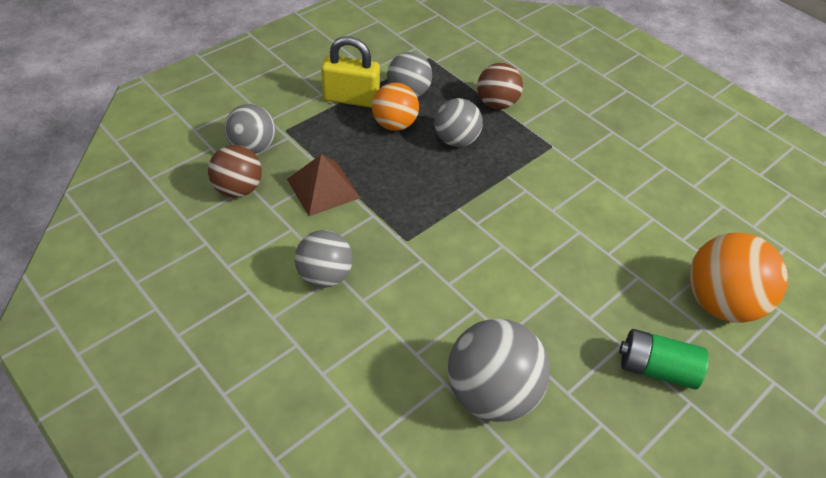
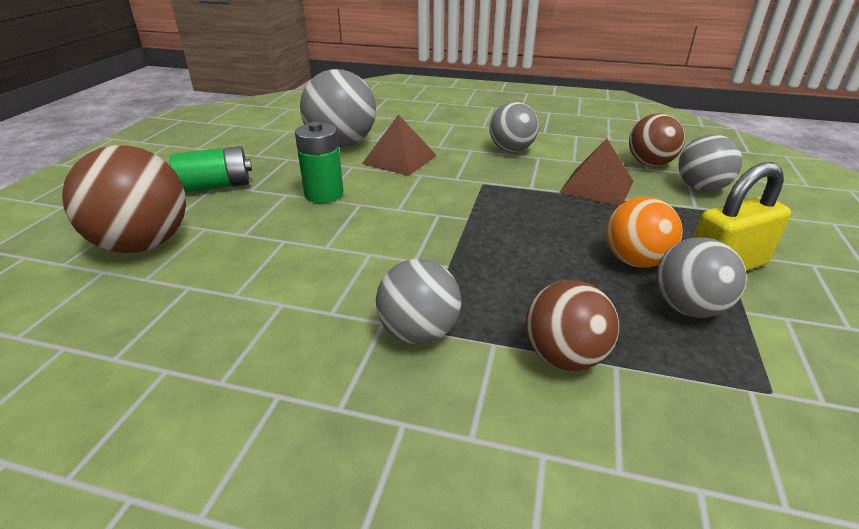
camera: 150 degrees right, 15 degrees down
(449, 321) = (400, 159): none -> brown pyramid
(456, 140) = (548, 276): grey ball -> grey ball (419, 332)
(555, 298) = (324, 194): none -> green battery
(720, 303) = (143, 244): orange ball -> brown ball

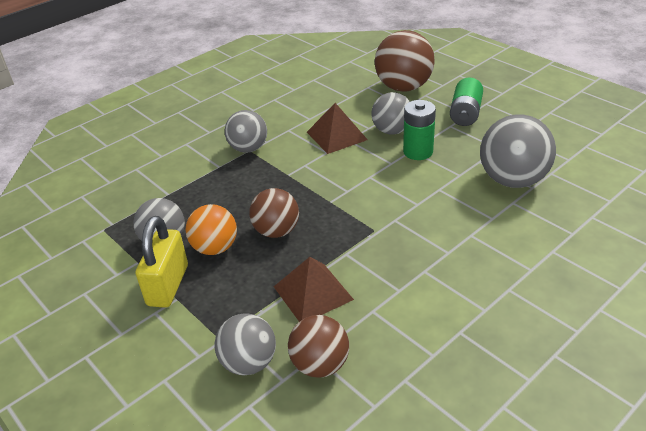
camera: 125 degrees right, 5 degrees up
(400, 159) = (455, 202): brown pyramid -> brown pyramid (336, 136)
(511, 150) = (427, 279): grey ball -> grey ball (392, 131)
(564, 357) = (189, 181): brown ball -> brown ball (276, 231)

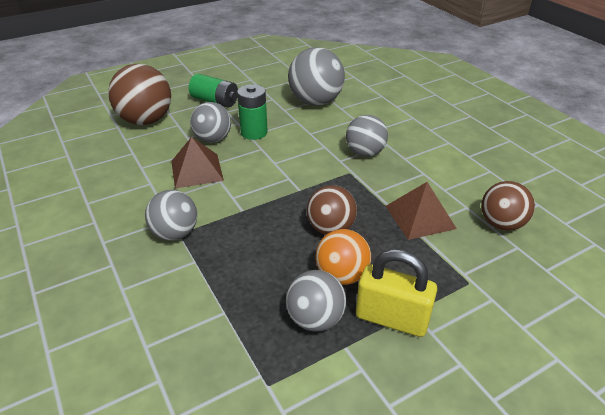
camera: 80 degrees left, 0 degrees up
(249, 363) = (500, 265): grey ball -> grey ball (365, 153)

